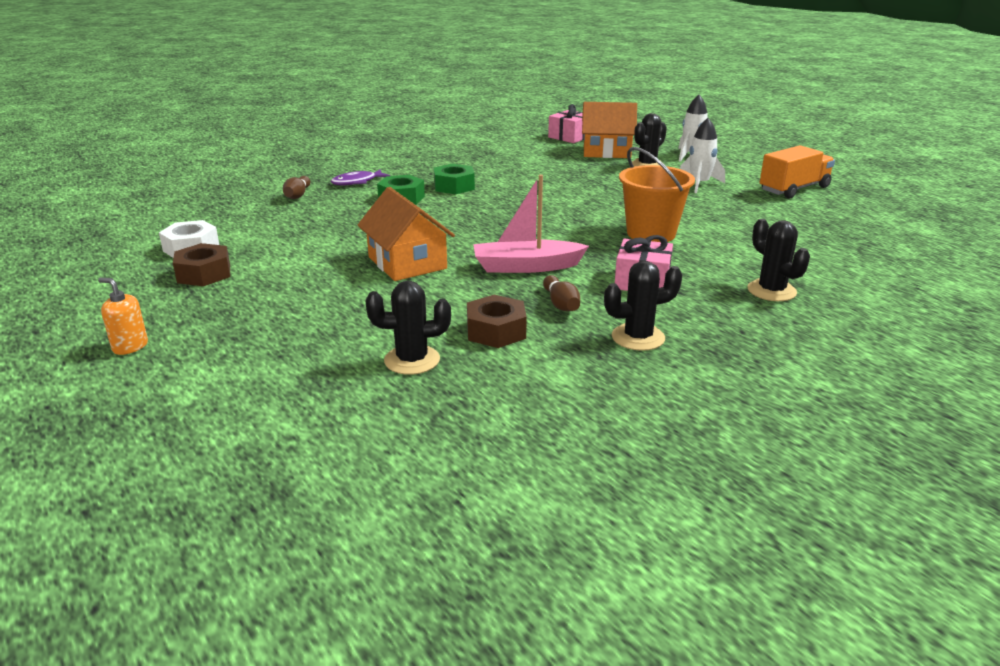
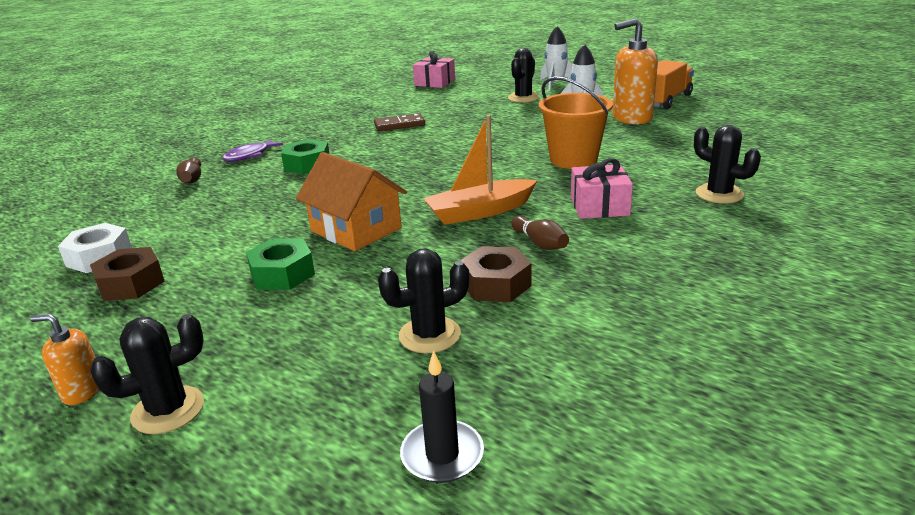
camera: 15 degrees left, 0 degrees up
(362, 449) = (442, 455): none -> black candle
(454, 186) = (354, 144): green nut -> green nut (282, 274)
(508, 174) = (399, 125): none -> brown domino
(526, 267) = (479, 212): pink boat -> orange boat
(606, 151) = (478, 91): orange house -> none
(638, 337) = (637, 262): black cactus -> black cactus (168, 410)
(743, 202) = (631, 118): none -> orange soap dispenser

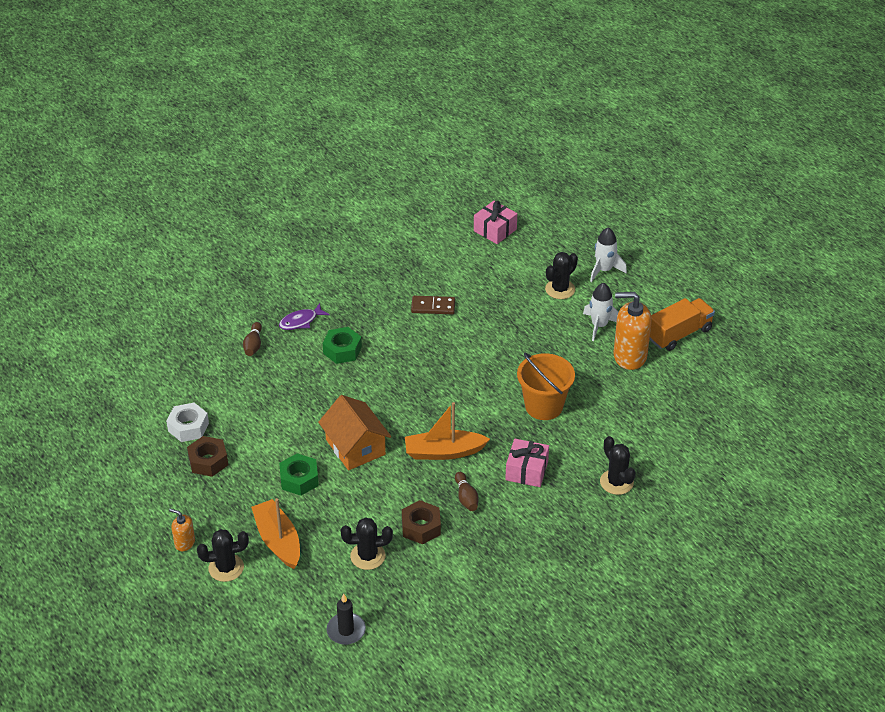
camera: 15 degrees right, 15 degrees up
(264, 349) = (278, 540): none -> orange boat

